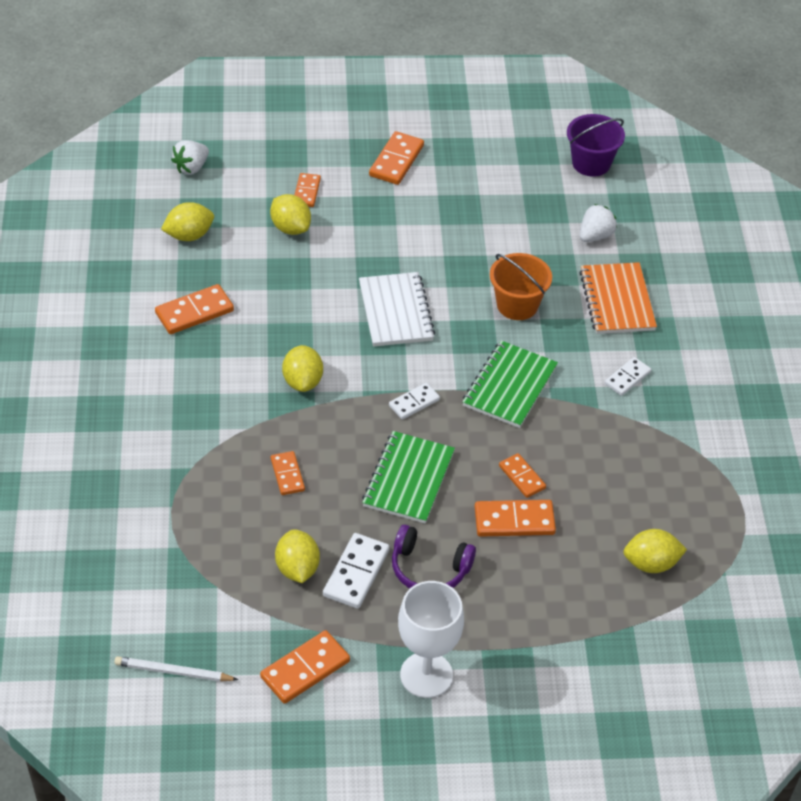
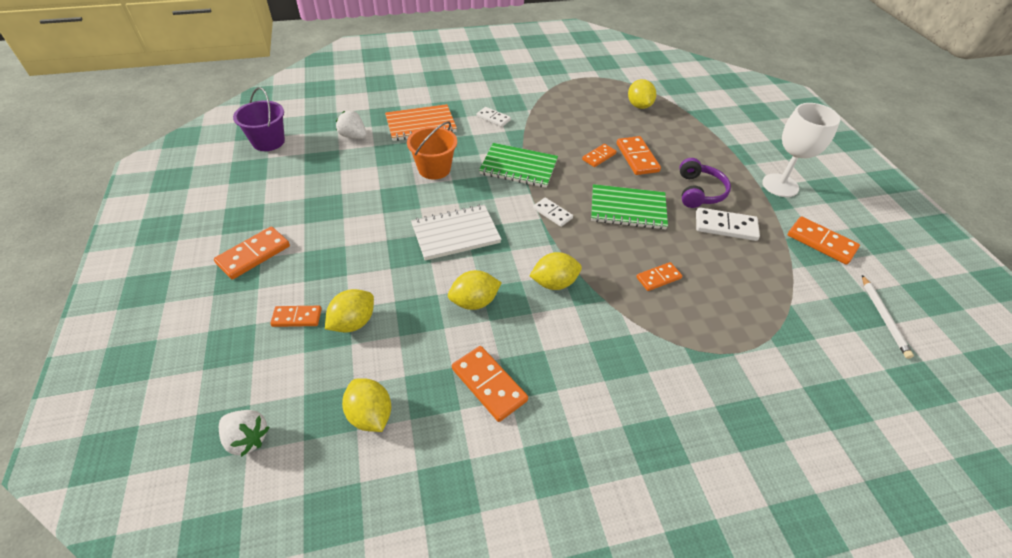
camera: 100 degrees left, 0 degrees up
(297, 569) = (742, 258): yellow lemon -> yellow lemon (474, 302)
(396, 161) = (253, 254): orange domino -> orange domino turned 60 degrees counterclockwise

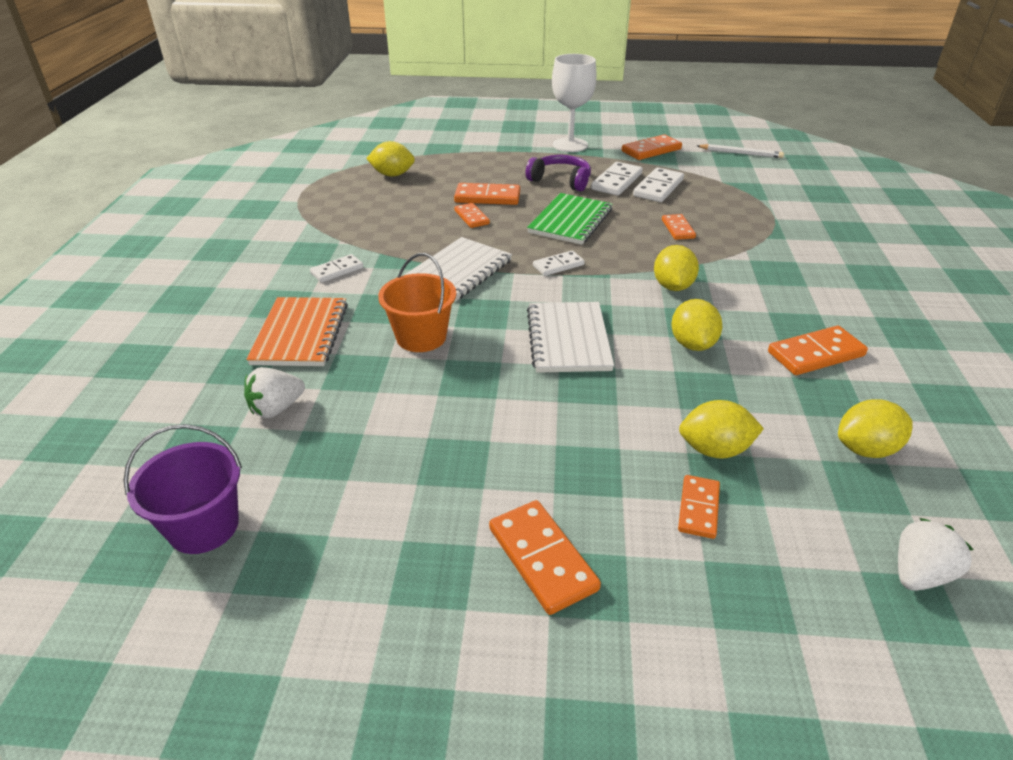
camera: 70 degrees left, 10 degrees down
(353, 322) = (714, 450): yellow lemon -> yellow lemon turned 60 degrees counterclockwise
(518, 167) = (459, 271): green notebook -> white notebook
(735, 256) = (658, 188): none -> white domino

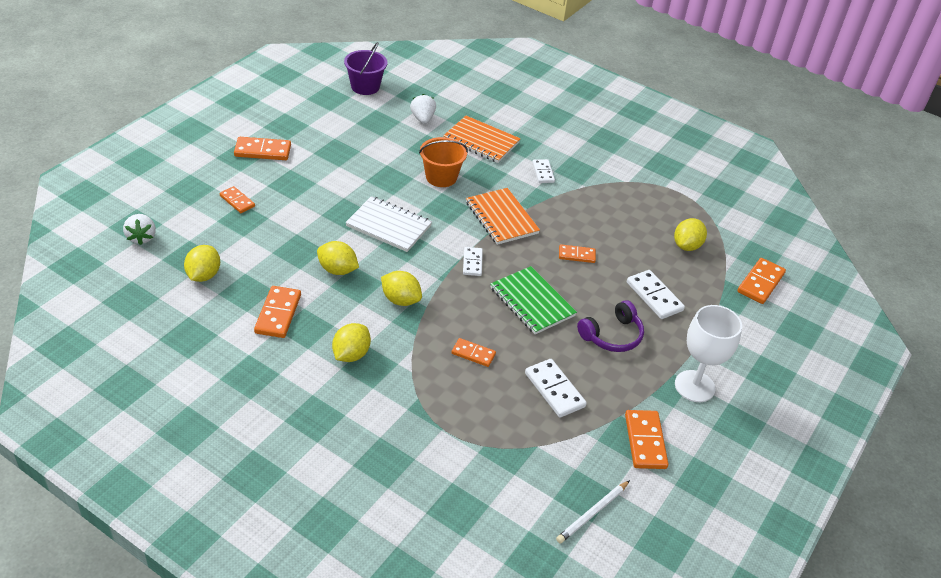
camera: 115 degrees right, 5 degrees up
(459, 271) = (501, 218): white notebook -> orange notebook
(487, 197) = (607, 278): orange domino -> orange domino (760, 283)
(617, 182) = (586, 370): white domino -> white domino (654, 296)
(714, 450) = (259, 226): yellow lemon -> yellow lemon (351, 354)

